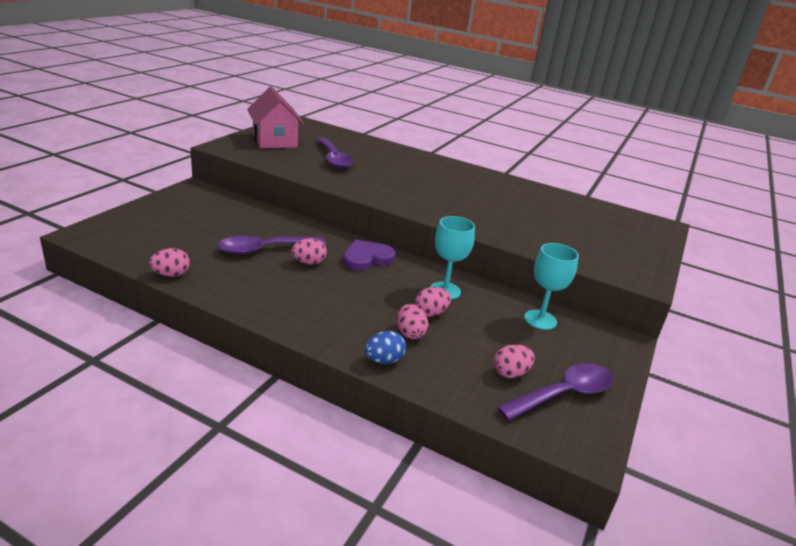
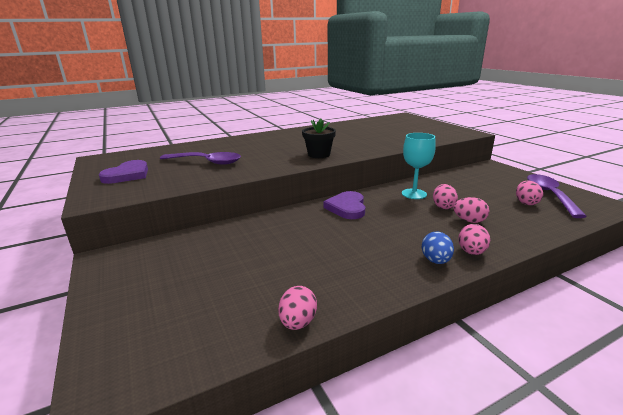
camera: 50 degrees left, 5 degrees down
(264, 249) = (292, 248): purple spoon -> none
(275, 141) = (127, 175): pink house -> purple heart
(309, 262) = (335, 233): pink egg -> pink egg (471, 252)
(383, 360) = (506, 240): blue egg -> blue egg (435, 261)
(416, 200) = (319, 154): none -> black flower pot
(540, 320) = (463, 178): turquoise goblet -> none

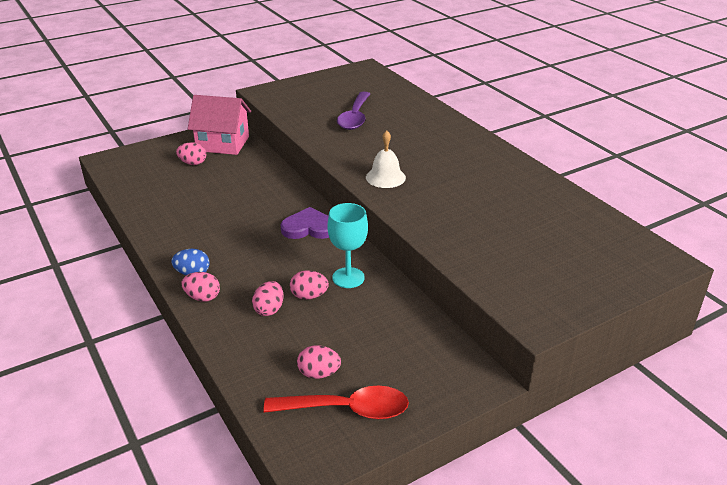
camera: 85 degrees right, 10 degrees up
(127, 175) = (318, 90): purple heart -> none
(147, 260) = (223, 144): none -> pink house
(298, 322) = (135, 208): pink egg -> pink egg (193, 163)
(319, 154) = (385, 177): black flower pot -> white bell
(549, 195) = (347, 409): purple spoon -> red spoon

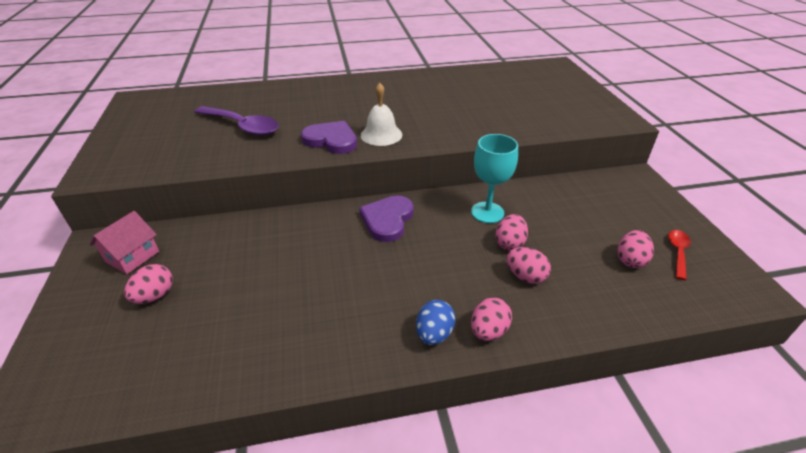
camera: 70 degrees left, 5 degrees up
(223, 144) = (132, 256): pink house -> pink house, size x0.59
(347, 409) = (677, 252): red spoon -> red spoon, size x0.53
(360, 157) = (331, 140): none -> purple heart

